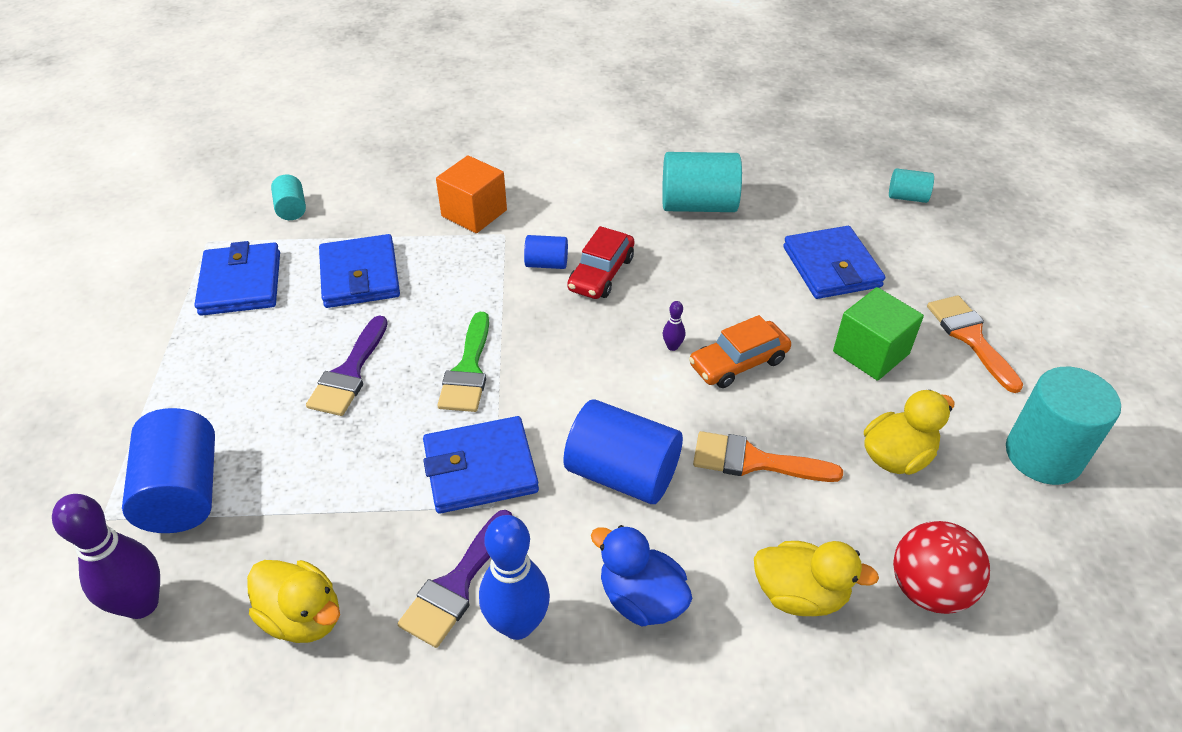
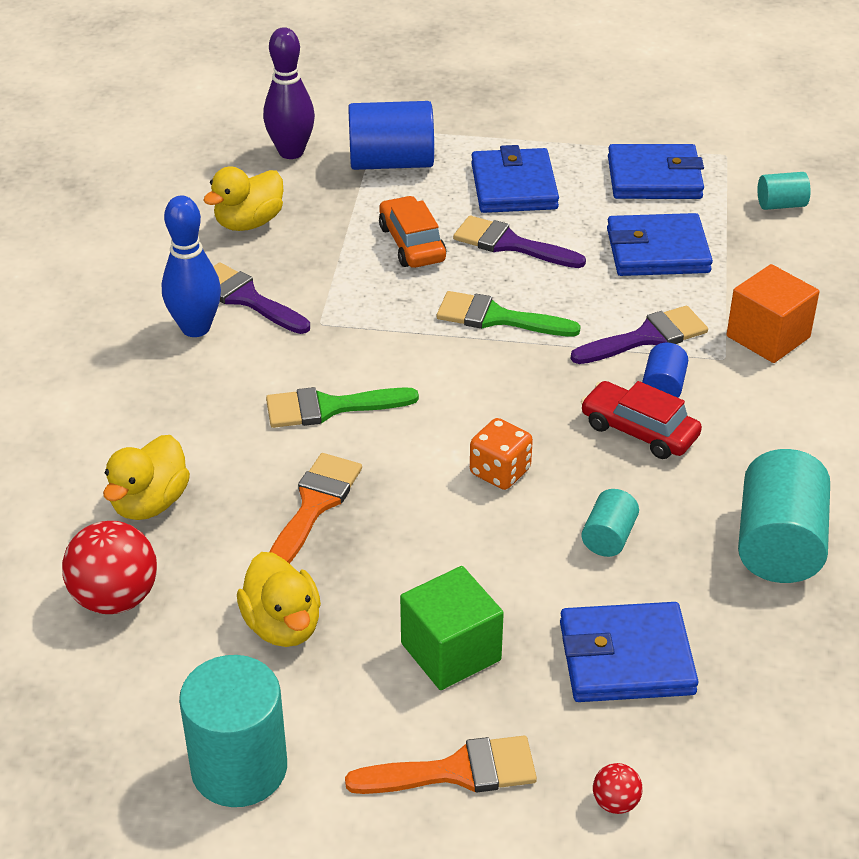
camera: 100 degrees right, 5 degrees down
(480, 469) = (365, 318): blue wallet -> blue wallet (514, 186)
(484, 276) = (646, 337): none -> purple brush
(622, 473) = (330, 407): blue cylinder -> green brush
(641, 598) = (189, 400): blue duck -> none
(672, 346) = (500, 472): purple bowling pin -> orange dice
(738, 363) = (461, 523): orange car -> orange car (412, 243)
(907, 197) = (794, 808): turquoise cylinder -> turquoise cylinder (608, 537)
(948, 264) = (615, 803): none -> red ball

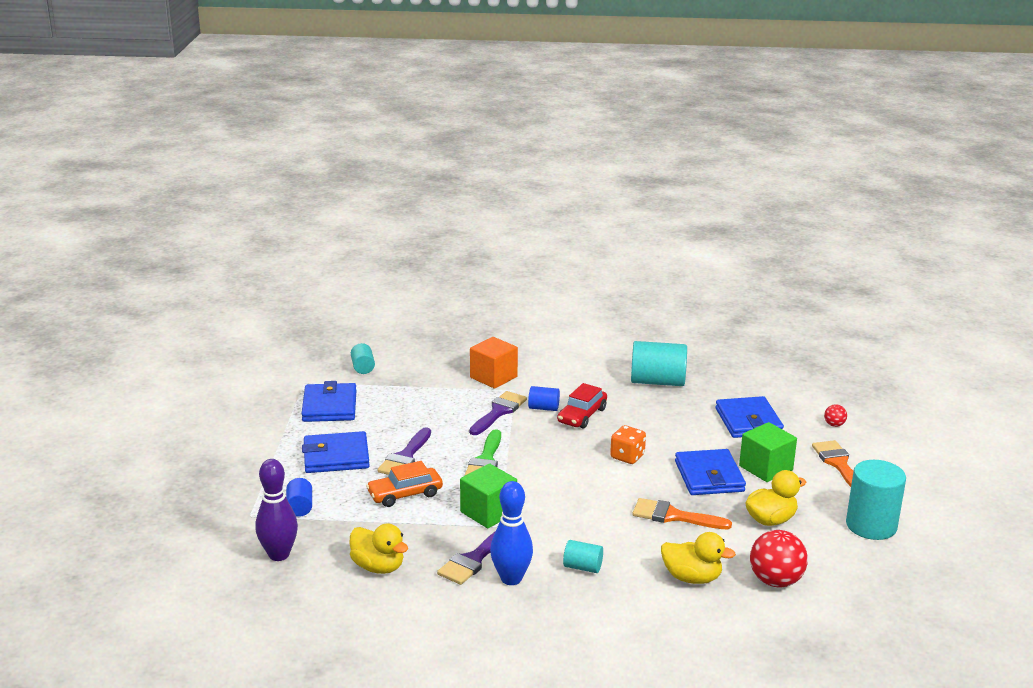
camera: 95 degrees left, 15 degrees down
(330, 407) = (585, 516): green brush -> none
(356, 315) = (488, 512): none -> green cube
(391, 163) = (300, 507): blue cylinder -> blue cylinder, size x0.52
(608, 537) = (668, 425): turquoise cylinder -> turquoise cylinder (582, 567)
(646, 337) = (499, 412): purple brush -> purple brush turned 60 degrees clockwise
(657, 251) = (412, 407): blue wallet -> blue wallet (709, 476)

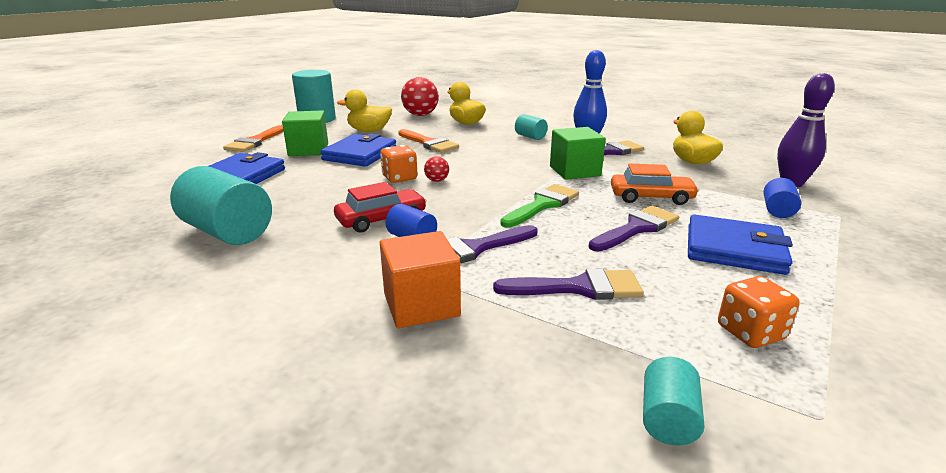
camera: 150 degrees left, 0 degrees up
(329, 406) = (750, 332): blue wallet -> orange dice
(422, 405) = (578, 288): none -> purple brush
(834, 425) = (187, 159): red ball -> red ball (437, 180)

